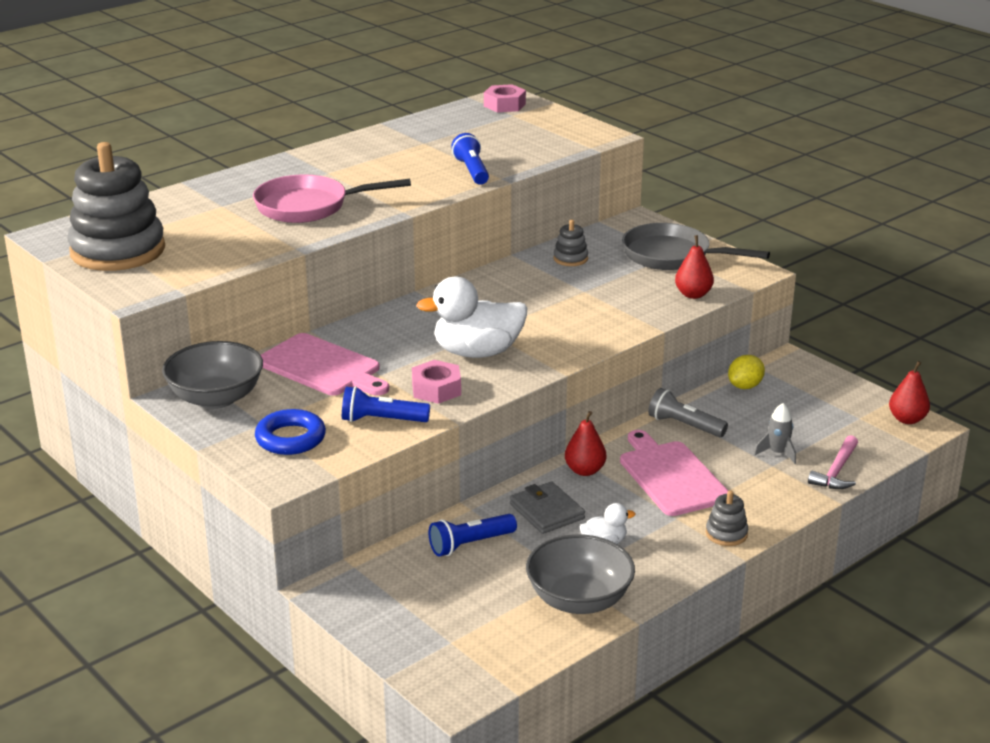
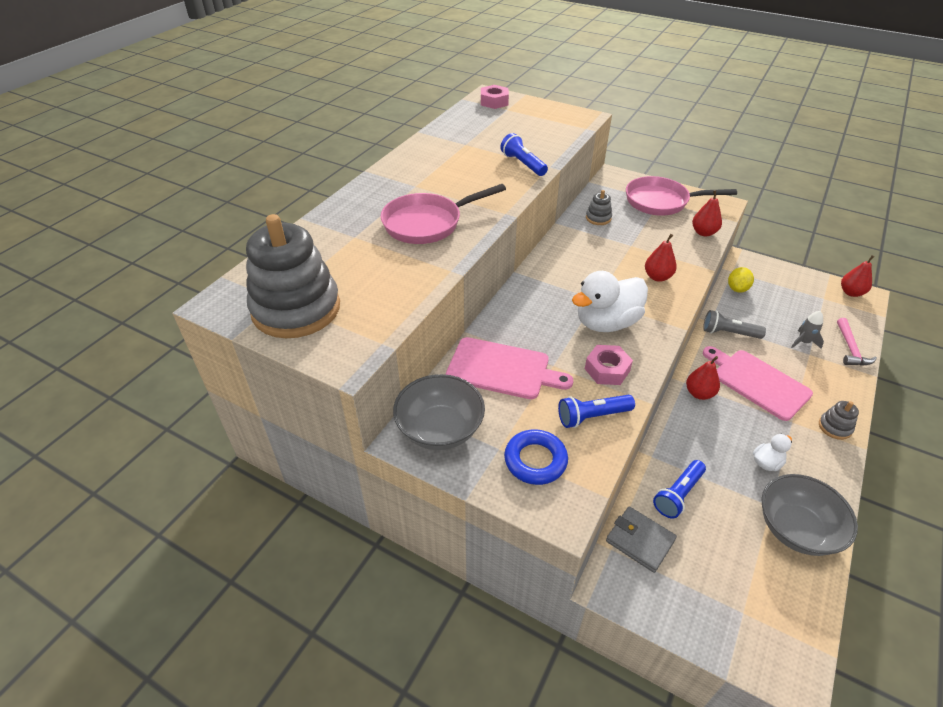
camera: 20 degrees left, 15 degrees up
(546, 511) = (704, 442): grey wallet -> grey wallet (640, 540)
(584, 325) = (657, 277): none -> red pear
(672, 256) = (661, 201): grey pan -> pink pan

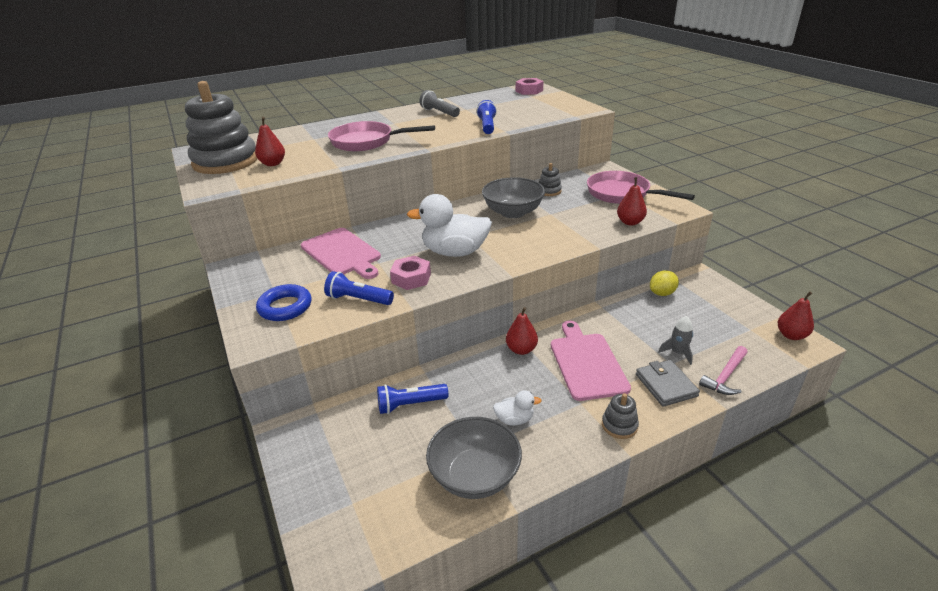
camera: 35 degrees right, 10 degrees down
(440, 429) = (257, 269): grey bowl -> grey bowl (513, 212)
(640, 540) = (342, 417): grey wallet -> grey wallet (666, 385)
(657, 277) = (541, 238): red pear -> red pear (273, 164)
(729, 333) = (608, 320): grey flashlight -> grey flashlight (439, 112)

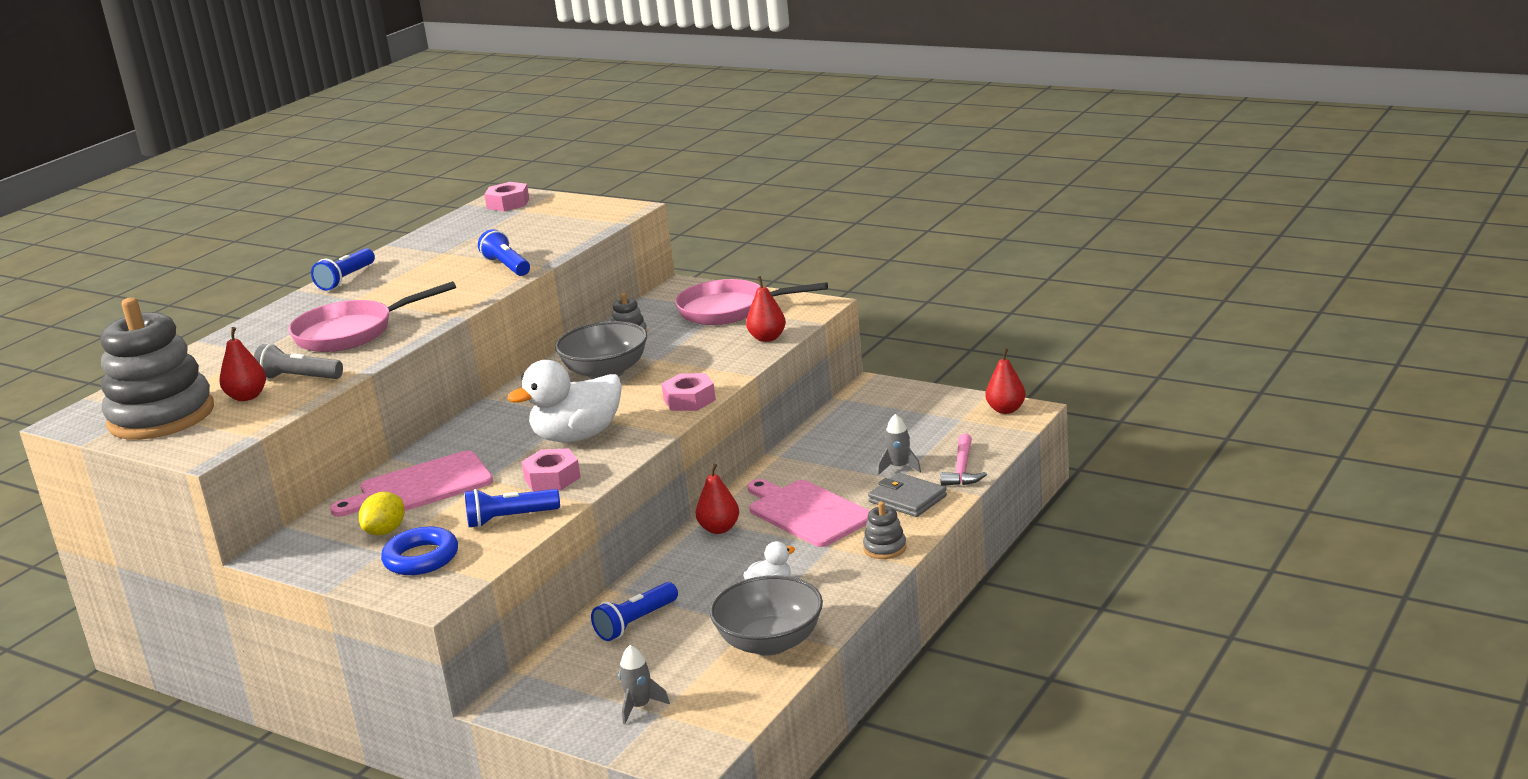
camera: 30 degrees left, 10 degrees down
(342, 253) = (421, 487): pink cutting board -> pink cutting board turned 135 degrees clockwise
(347, 487) = (640, 706): none -> grey rocket
(404, 111) = (346, 279): none -> blue flashlight
(439, 112) = (407, 267): grey flashlight -> grey flashlight (298, 378)
(543, 251) = (689, 400): none -> pink nut
(662, 293) = (840, 418): yellow lemon -> yellow lemon (385, 531)

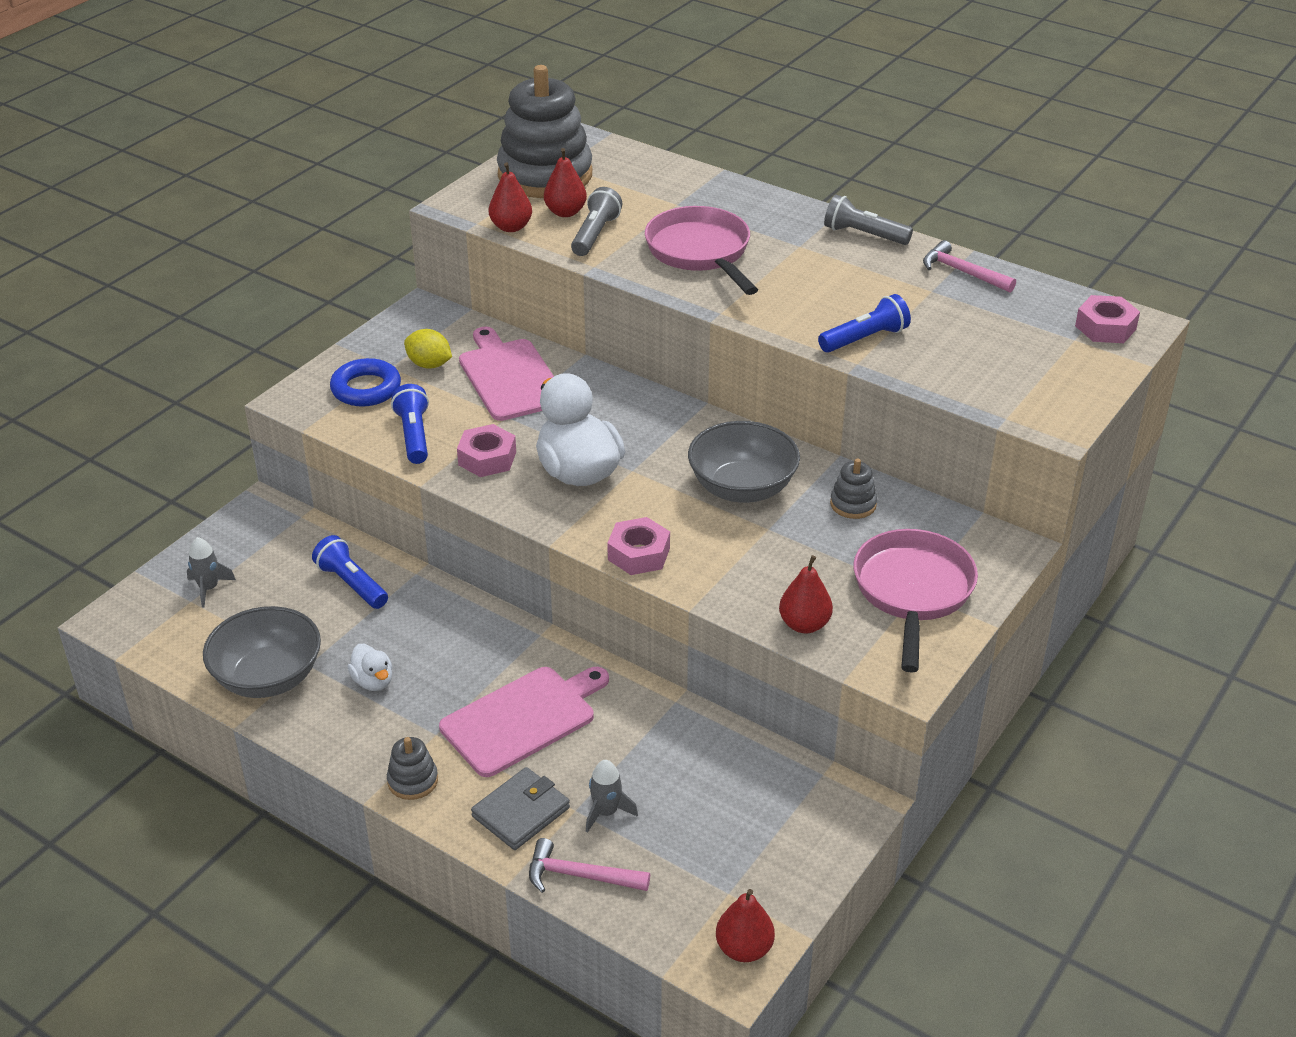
camera: 90 degrees right, 15 degrees up
(346, 279) = (864, 235): blue flashlight -> grey flashlight
(418, 245) = (963, 272): none -> pink hammer
(719, 529) = (514, 645): red pear -> red pear (511, 227)

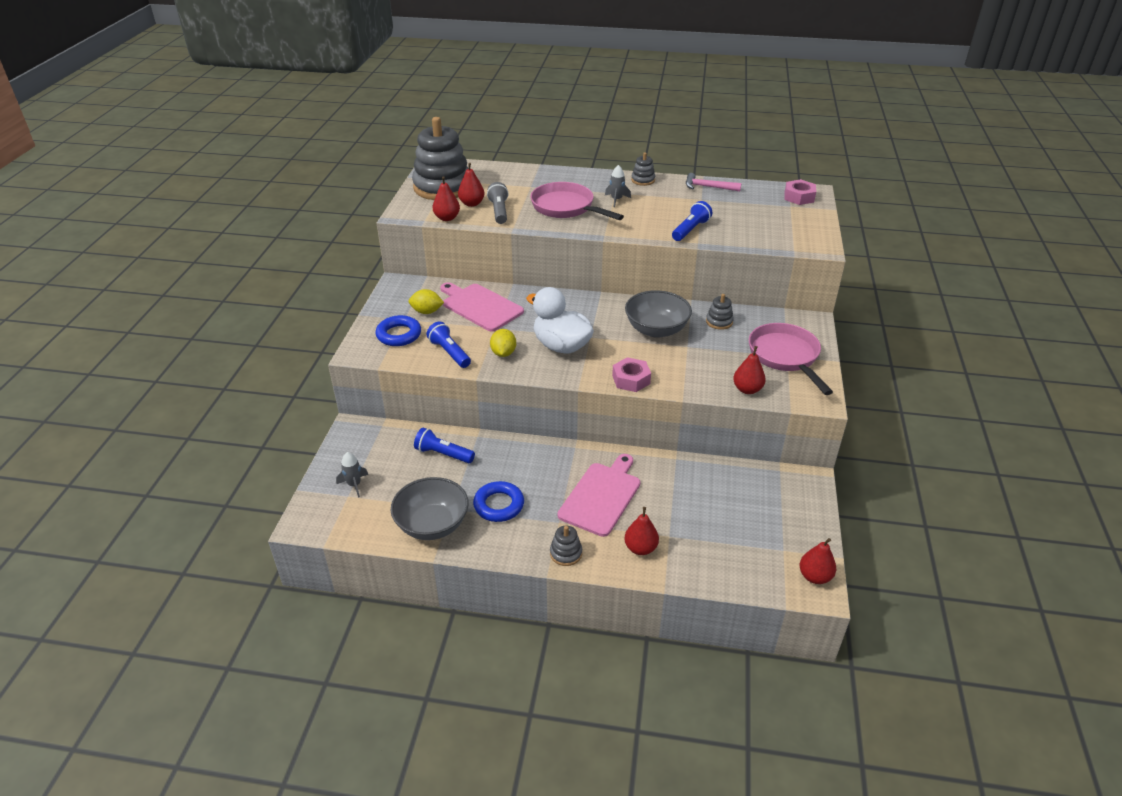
camera: 25 degrees left, 0 degrees up
(373, 681) = (499, 505): white duck -> blue ring
(487, 458) = (503, 353): pink nut -> yellow lemon
(521, 812) = (640, 548): grey wallet -> red pear
(580, 876) = (700, 571): pink hammer -> none
(606, 812) = (687, 531): grey rocket -> grey rocket (616, 200)
(864, 235) = (643, 180): grey flashlight -> grey stacking toy

